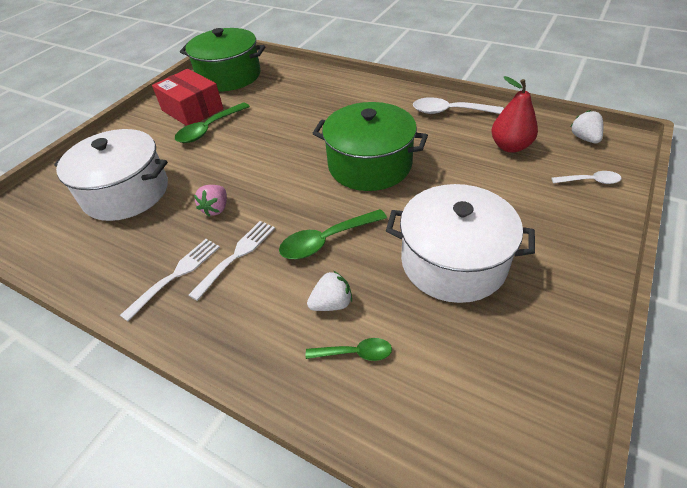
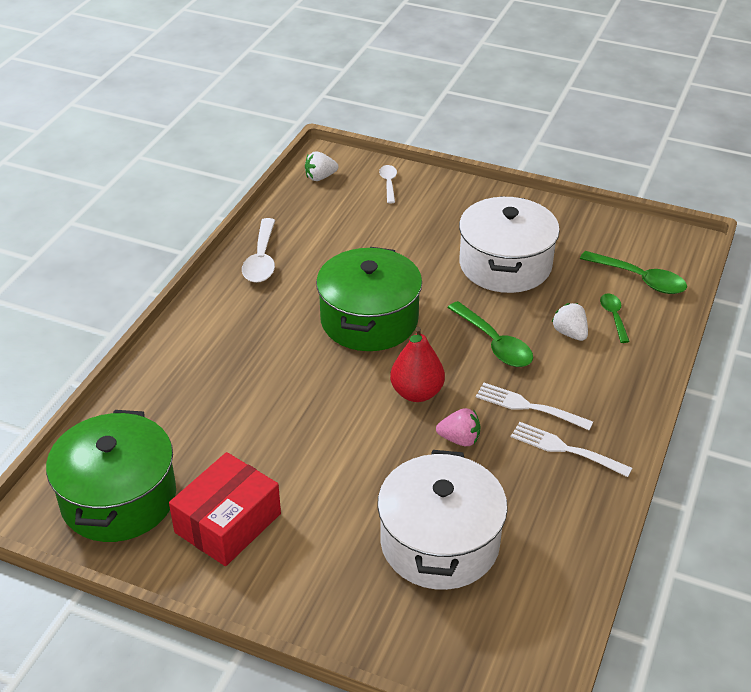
camera: 100 degrees left, 5 degrees down
(209, 129) = (287, 487): green spoon -> green spoon (640, 279)
(510, 146) = (334, 222): red pear -> red pear (416, 393)

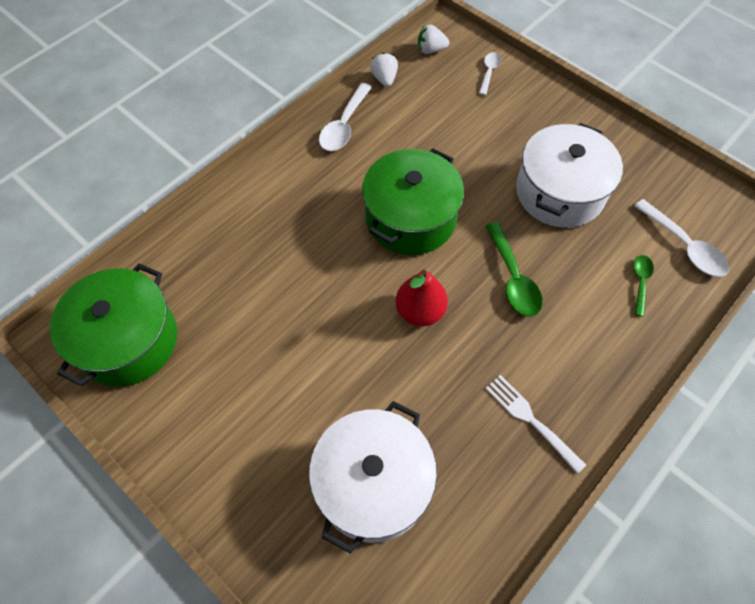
camera: 20 degrees right, 20 degrees up
(228, 523) = (203, 397): red box -> none
(459, 439) = (437, 375): pink strawberry -> none
(529, 407) = (517, 360): white fork -> none
(570, 333) = (589, 288): white strawberry -> white strawberry (384, 79)
(640, 279) = (684, 246): green spoon -> white spoon

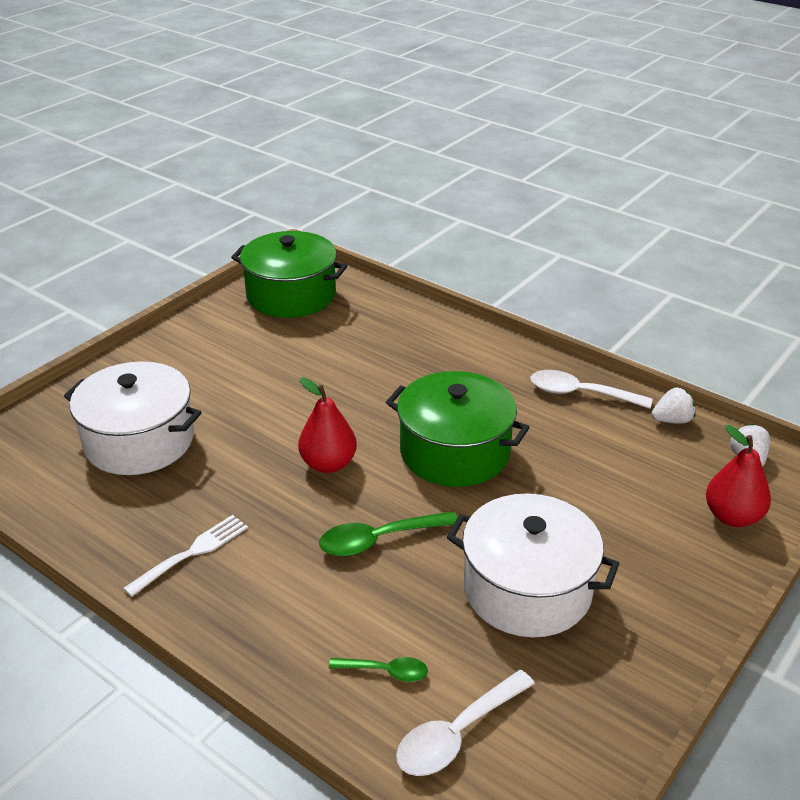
camera: 85 degrees right, 25 degrees down
(489, 72) = (732, 517): white spoon -> red pear

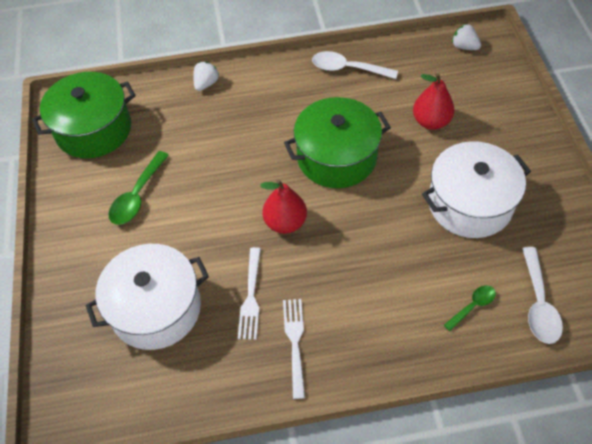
camera: 45 degrees left, 20 degrees up
(215, 491) = (250, 296): none -> white fork
(379, 540) = (373, 242): green spoon -> green spoon (137, 196)
(580, 394) = (347, 69): white spoon -> white spoon turned 45 degrees clockwise
(672, 420) = (407, 50): white strawberry -> white strawberry (206, 84)
(732, 517) = (497, 86): red pear -> red pear (431, 121)

